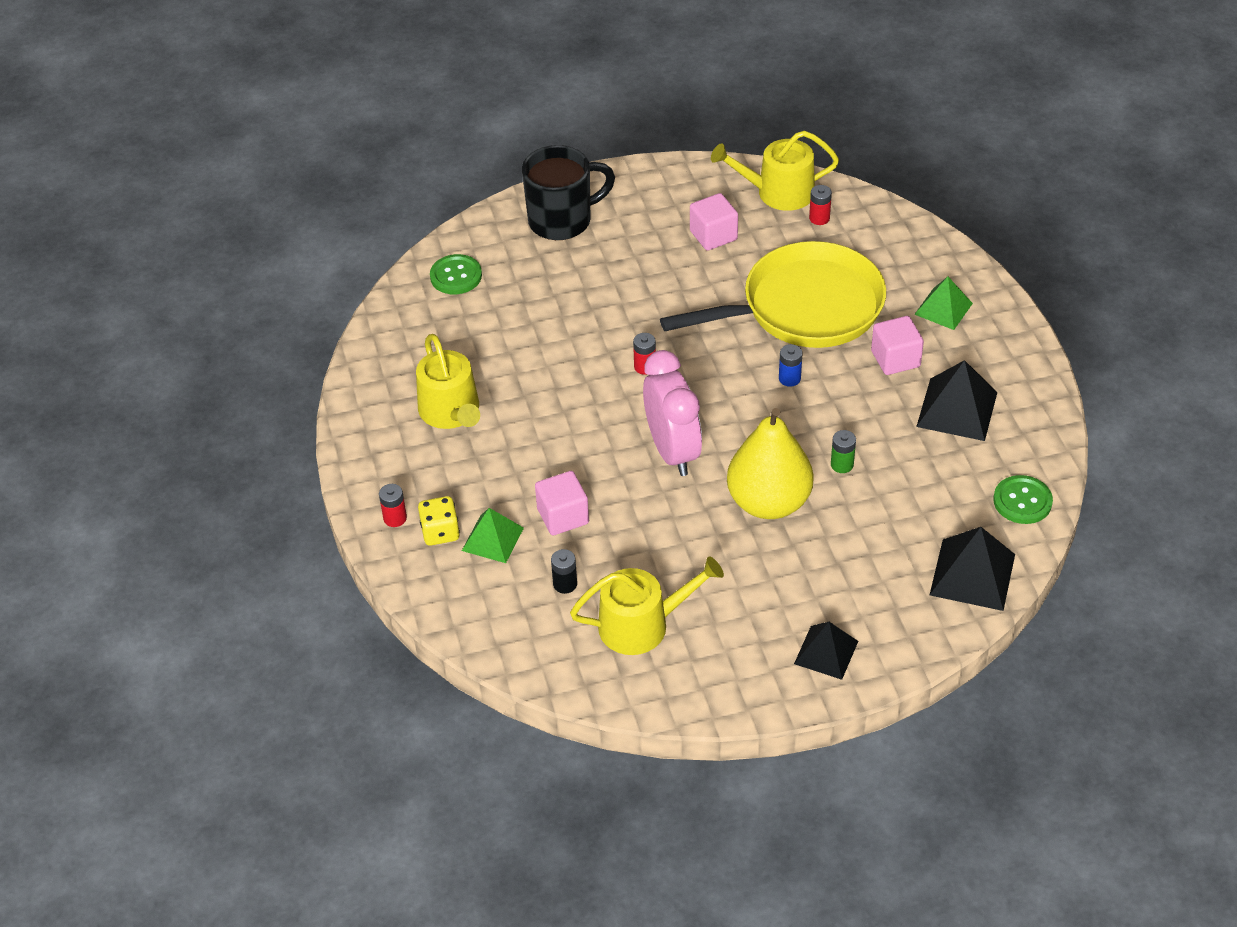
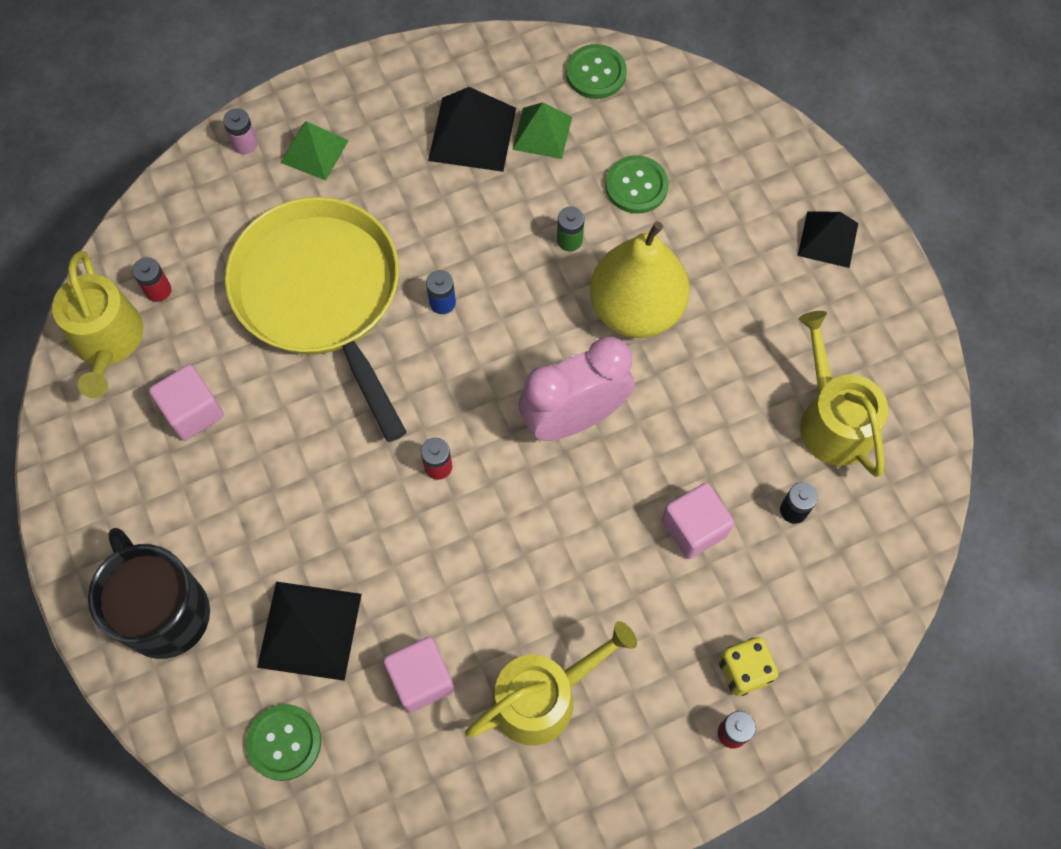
camera: 100 degrees left, 20 degrees up
(492, 539) = (743, 605): green pyramid -> green pyramid (542, 133)
(895, 359) = (400, 196): pink cube -> pink cube (421, 679)
(895, 517) = (636, 186): none -> green button
(952, 268) = (245, 144): none -> pink battery
(972, 574) = (701, 115): black pyramid -> black pyramid (310, 630)

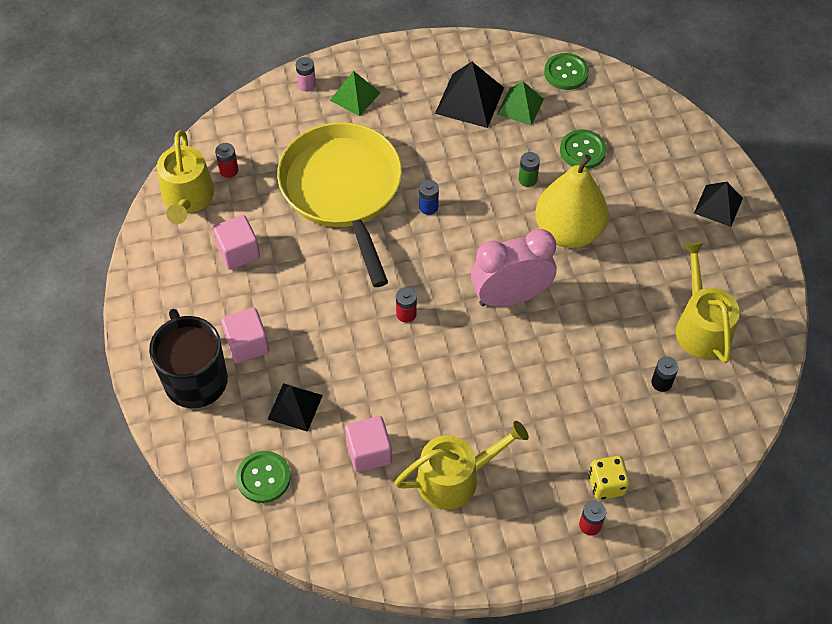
camera: 10 degrees right, 10 degrees down
(310, 630) = (295, 407): black pyramid -> black pyramid, size x0.67
(694, 528) = (585, 383): pink cube -> pink cube (247, 344)

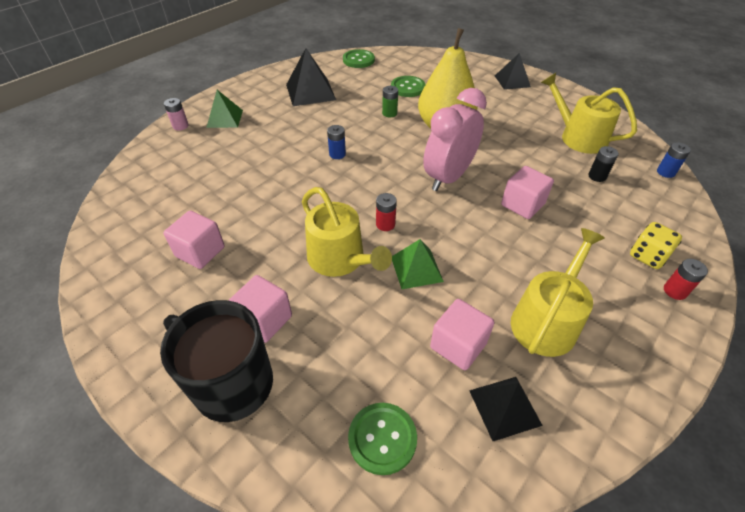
camera: 35 degrees left, 10 degrees down
(187, 198) = (120, 235): yellow watering can -> yellow watering can (340, 259)
(229, 170) = (149, 200): red battery -> none
(295, 407) = (356, 348): black pyramid -> black pyramid (505, 407)
(343, 190) = (262, 172): yellow pan -> none
(520, 106) = (347, 83): green pyramid -> green pyramid (416, 269)
(550, 368) = (522, 205): none -> pink cube
(741, 421) = (665, 172): none -> blue battery

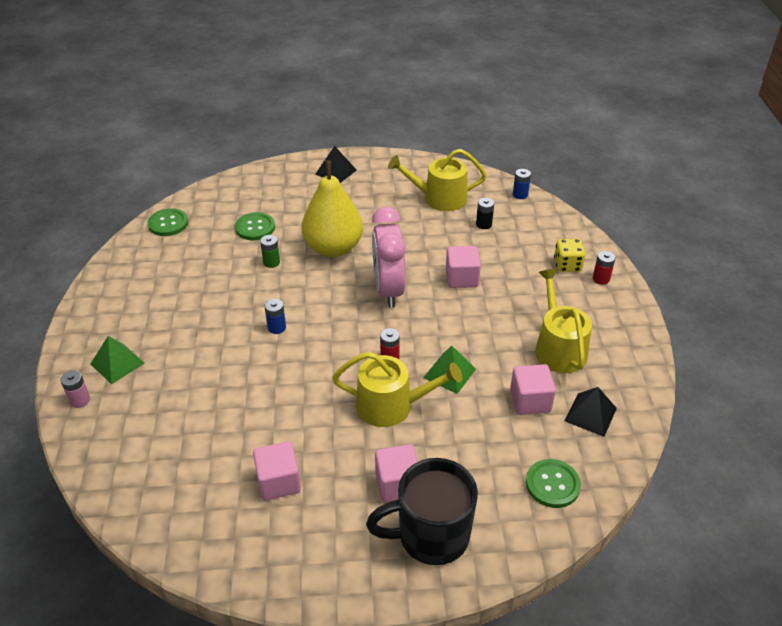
camera: 45 degrees left, 5 degrees down
(310, 92) = (167, 284): black pyramid -> none

